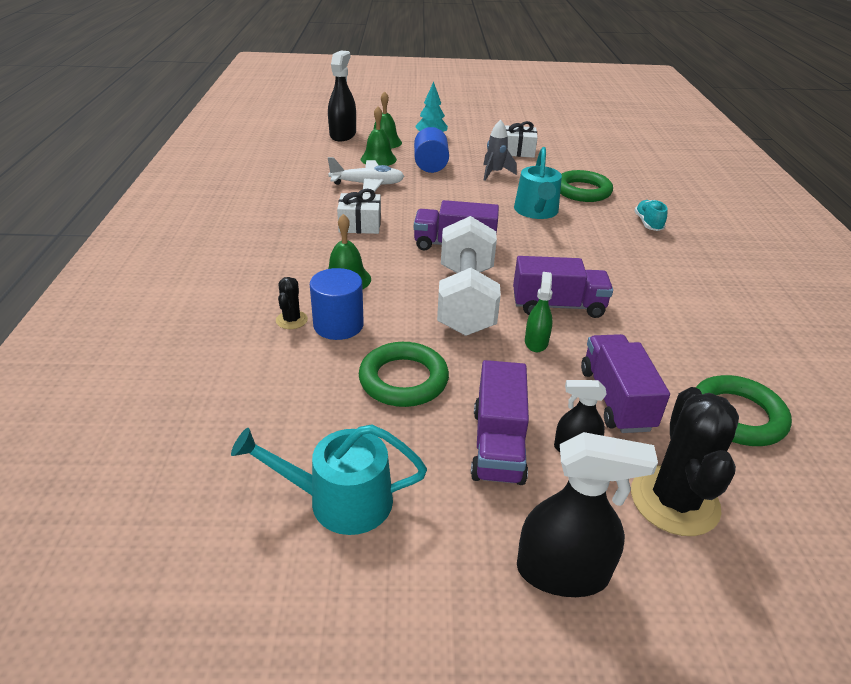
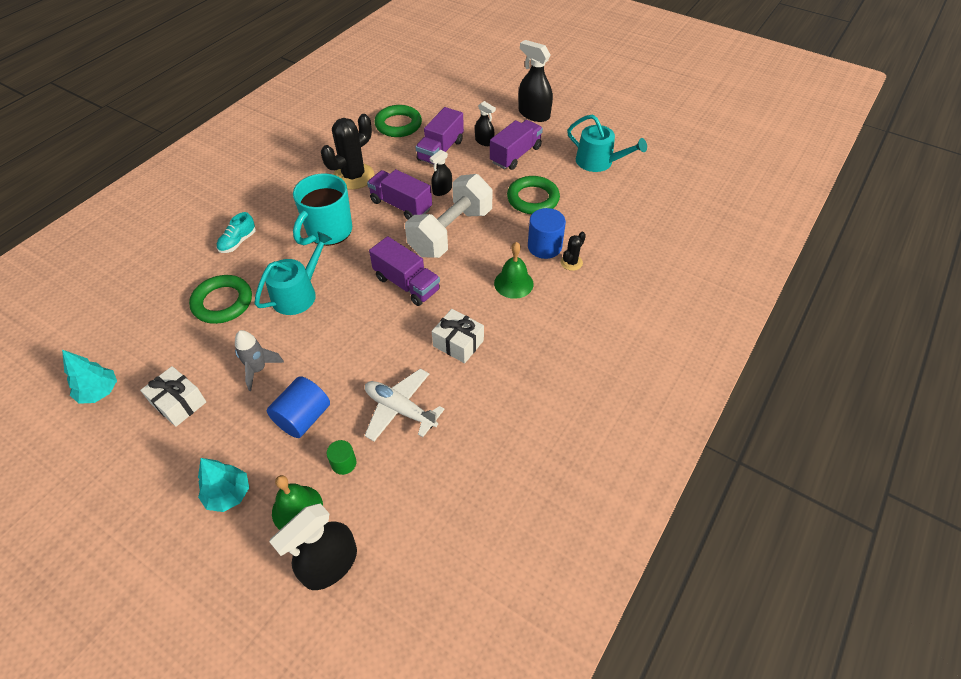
camera: 145 degrees left, 15 degrees up
(378, 159) = (344, 463): green bell -> green cylinder
(536, 342) = (442, 190): green spray bottle -> black spray bottle
(572, 143) = (99, 392): none -> turquoise tree
(588, 256) = (328, 232): none -> turquoise mug
(674, 500) = (469, 114): black cactus -> black cactus (353, 176)

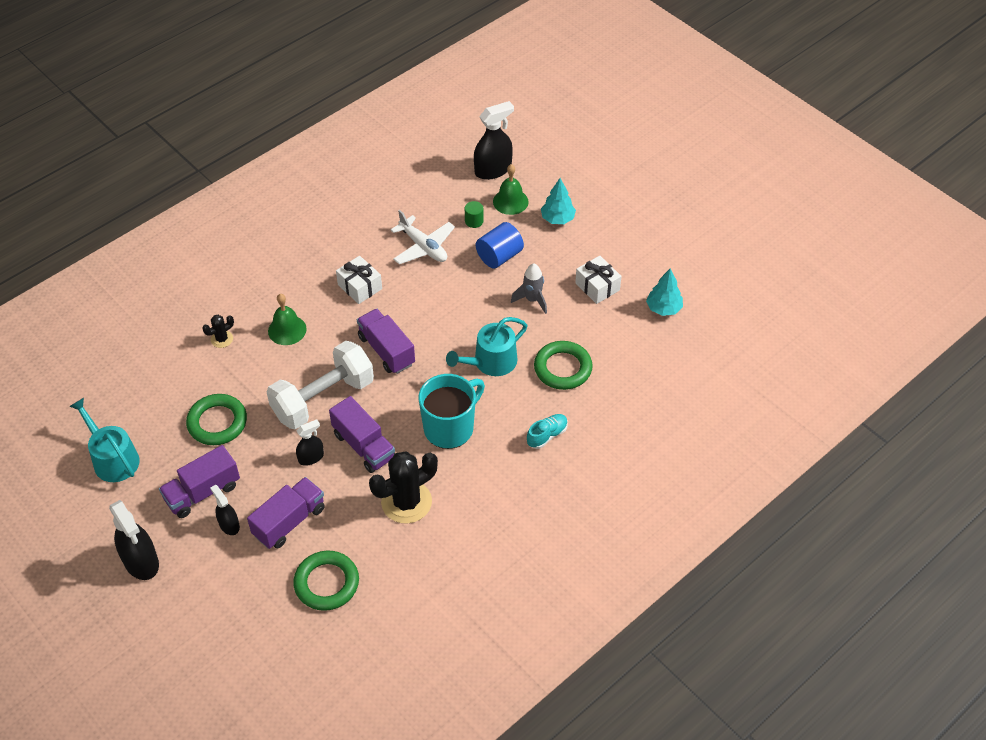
camera: 165 degrees left, 0 degrees up
(544, 246) = (237, 361): blue cylinder -> none

